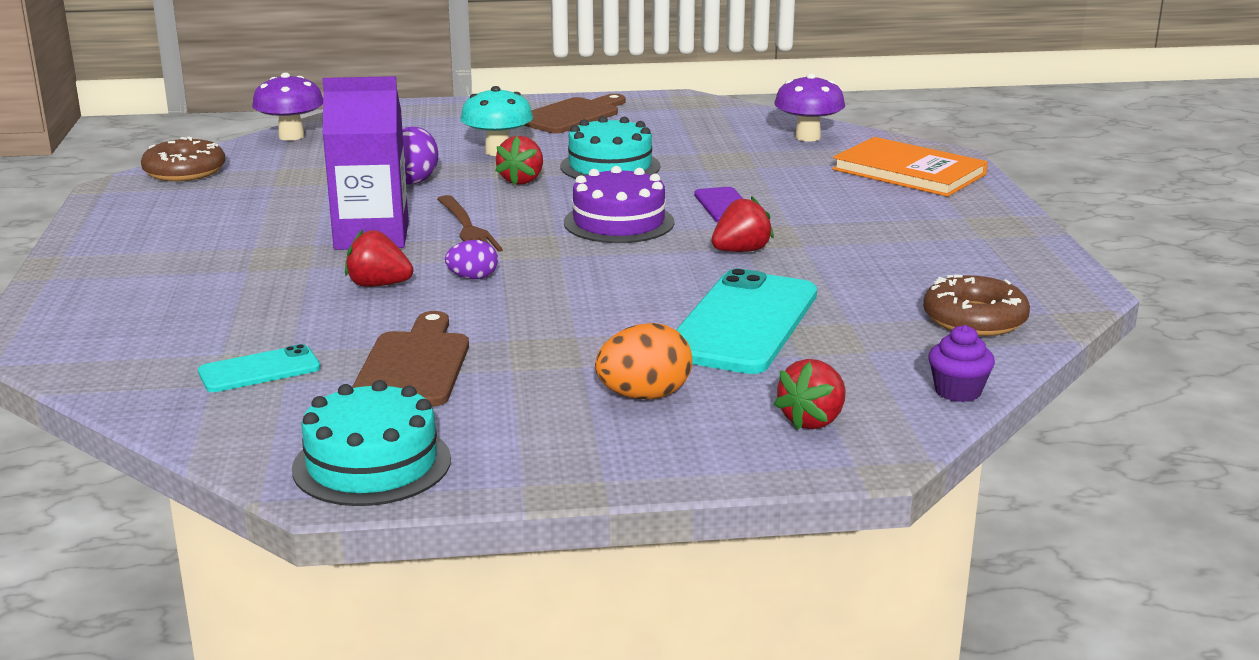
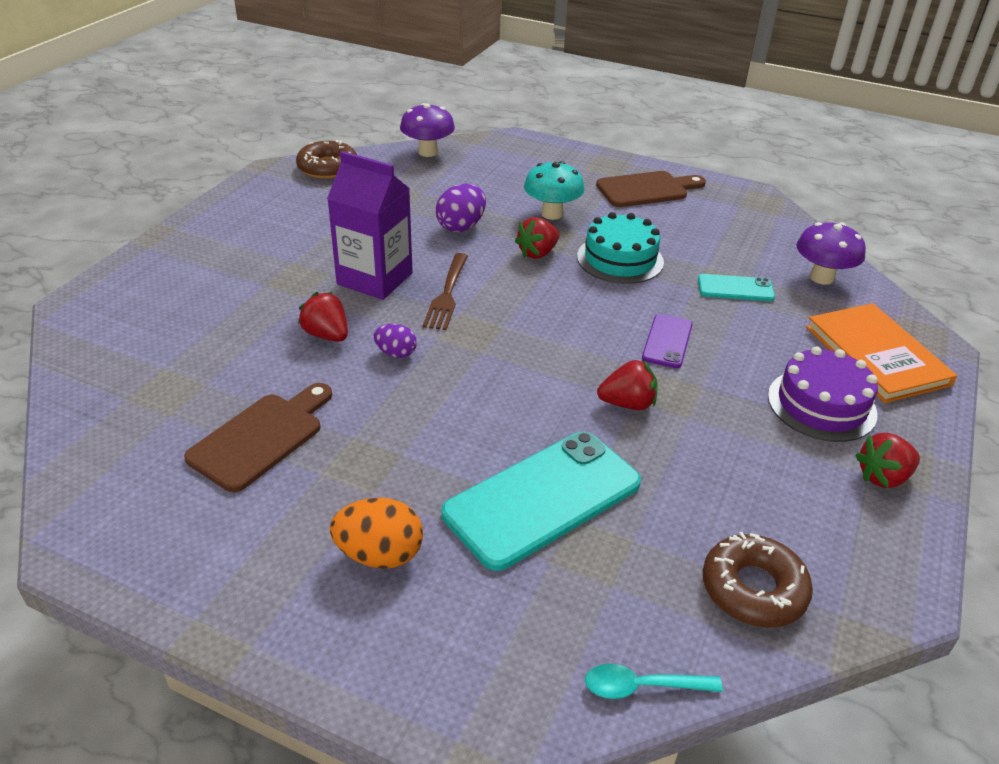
camera: 30 degrees right, 15 degrees up
(259, 370) = (166, 396): turquoise phone -> turquoise phone (735, 288)
(372, 464) = (127, 537): turquoise cake -> none
(619, 222) = (563, 329): purple cake -> purple cake (821, 405)
(813, 420) = (478, 659): red strawberry -> red strawberry (883, 477)
(958, 391) = (642, 686): purple cupcake -> turquoise spoon

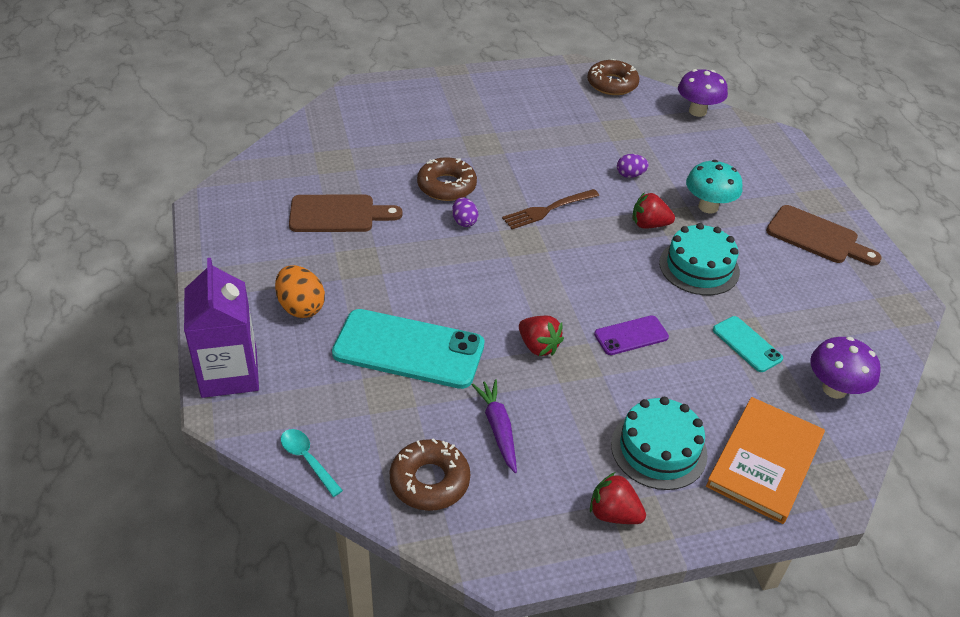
camera: 50 degrees right, 5 degrees up
(327, 335) = (446, 186): red strawberry -> brown donut
(375, 279) = (523, 172): purple carton -> purple carton (229, 373)
(461, 226) = (630, 175): purple egg -> purple egg, size x0.62
(717, 494) = (498, 429): none -> purple carrot
(821, 405) = (658, 449): purple cake -> turquoise cake

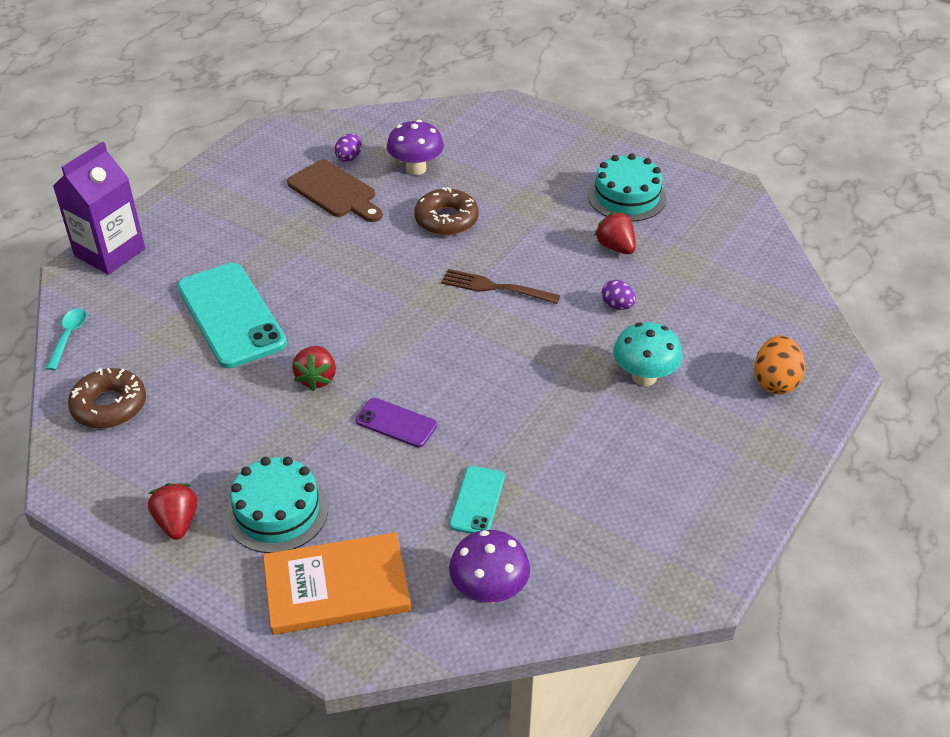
camera: 50 degrees right, 0 degrees up
(301, 307) = (212, 240): orange egg -> orange egg (775, 381)
(464, 221) = (415, 254): purple egg -> purple egg (349, 157)
(498, 429) = (199, 409): purple carrot -> none
(612, 84) = (741, 220): brown donut -> none
(649, 225) = (561, 355): red strawberry -> red strawberry (615, 247)
(697, 111) = (789, 292): purple mushroom -> purple mushroom (416, 169)
(699, 267) = (545, 416): turquoise cake -> turquoise cake (627, 197)
(817, 237) = (707, 473): brown cutting board -> none

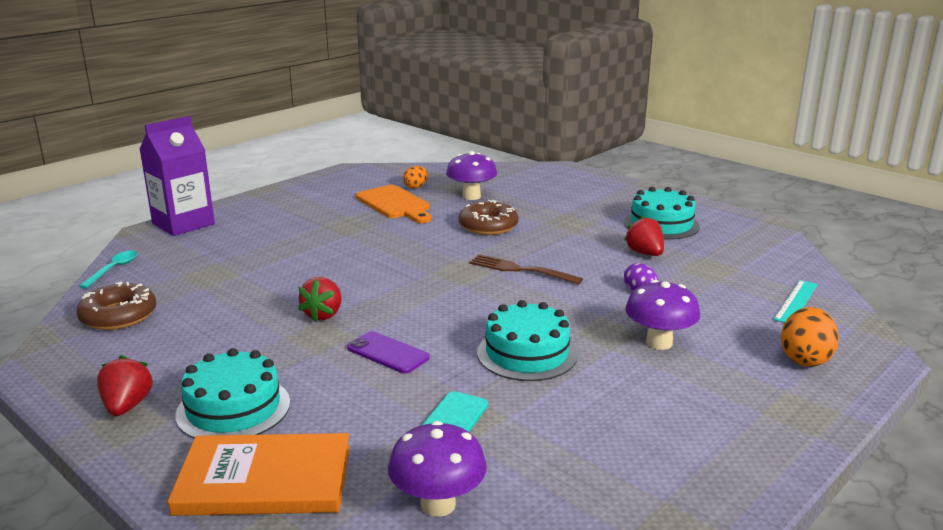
camera: 10 degrees right, 20 degrees down
(231, 315) = (265, 268): turquoise phone -> none
(335, 192) = (395, 204): brown cutting board -> orange cutting board
(349, 157) = (416, 187): purple egg -> orange egg
(526, 407) = (527, 353): none -> turquoise cake
(644, 377) = (659, 342): turquoise mushroom -> purple mushroom
(765, 304) = (796, 301): none -> turquoise ruler

